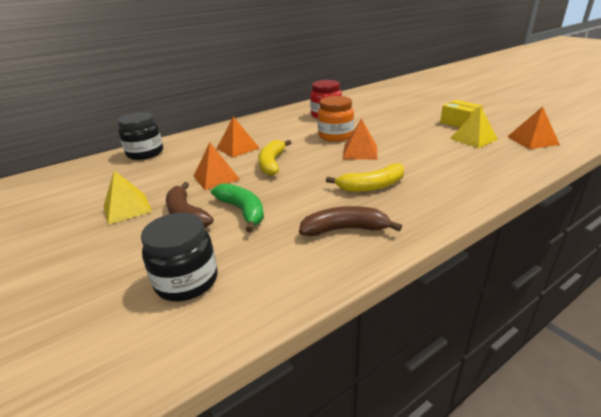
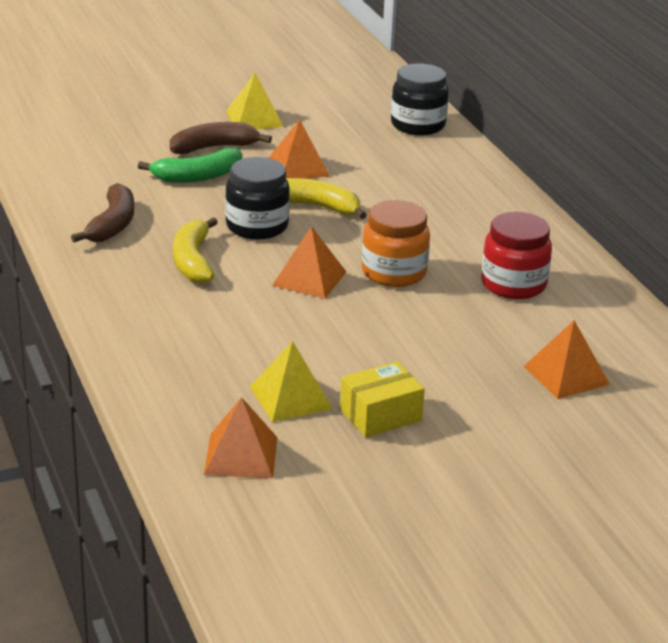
camera: 100 degrees right, 0 degrees up
(187, 281) = (97, 145): black jar -> black jar (257, 226)
(238, 148) = (393, 188): orange pyramid -> orange pyramid (566, 375)

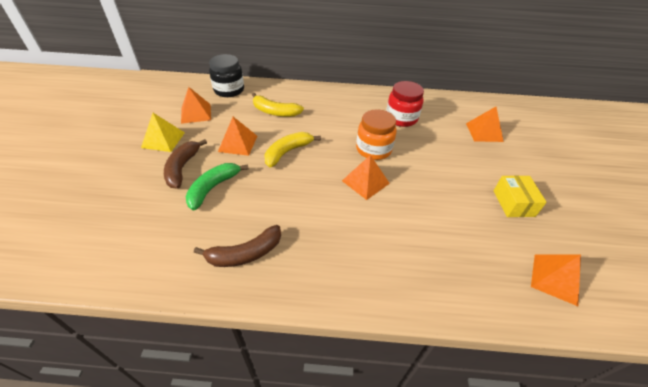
camera: 65 degrees left, 15 degrees up
(112, 225) = (245, 254): brown banana -> brown banana turned 120 degrees clockwise
(193, 261) = (320, 226): yellow banana -> yellow banana (275, 112)
(197, 176) = (213, 188): green banana -> green banana turned 150 degrees counterclockwise
(257, 226) = (294, 183): black jar -> none
(290, 397) = (492, 234): yellow pyramid -> none
(332, 120) = (196, 113): none -> orange pyramid

